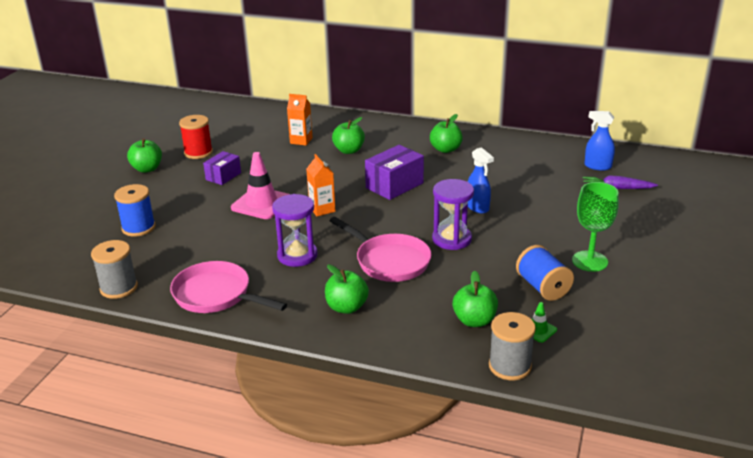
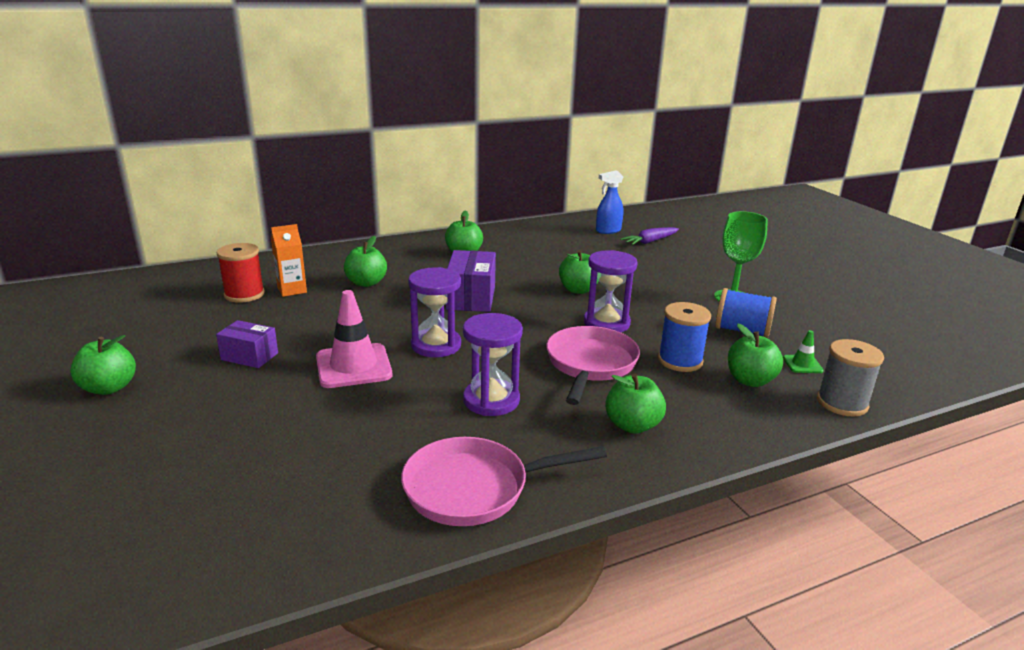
camera: 45 degrees left, 5 degrees down
(119, 288) = (318, 554): grey spool -> none
(138, 228) = (218, 463): blue spool -> blue spool (680, 361)
(198, 152) = (165, 343): red spool -> red spool (244, 294)
(223, 176) = (249, 356): purple box -> purple box turned 60 degrees counterclockwise
(322, 209) = (436, 345): orange carton -> purple hourglass
(389, 261) = (590, 364): pink pan -> pink pan turned 75 degrees counterclockwise
(477, 207) = (578, 290): blue spray bottle -> green apple

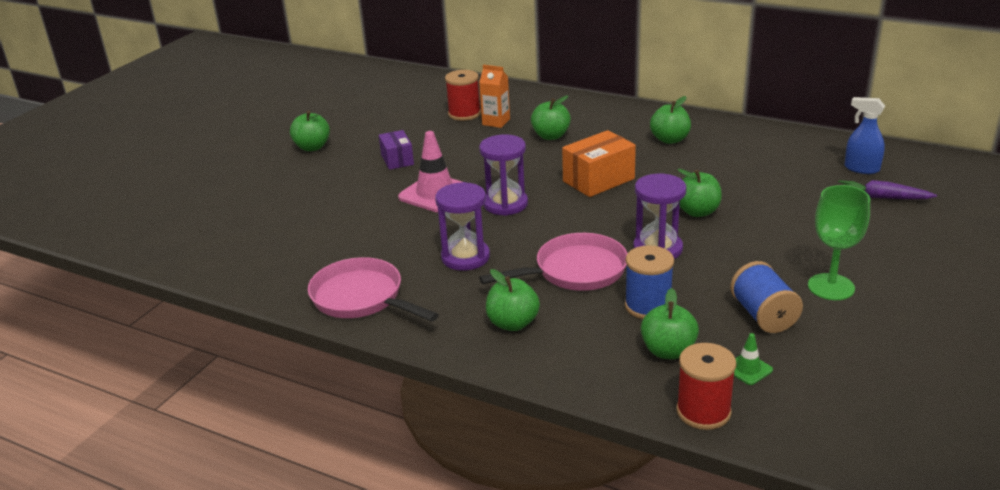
camera: 55 degrees right, 5 degrees up
(471, 298) = (598, 180): purple box -> orange box
(842, 403) = (703, 411): grey spool -> red spool

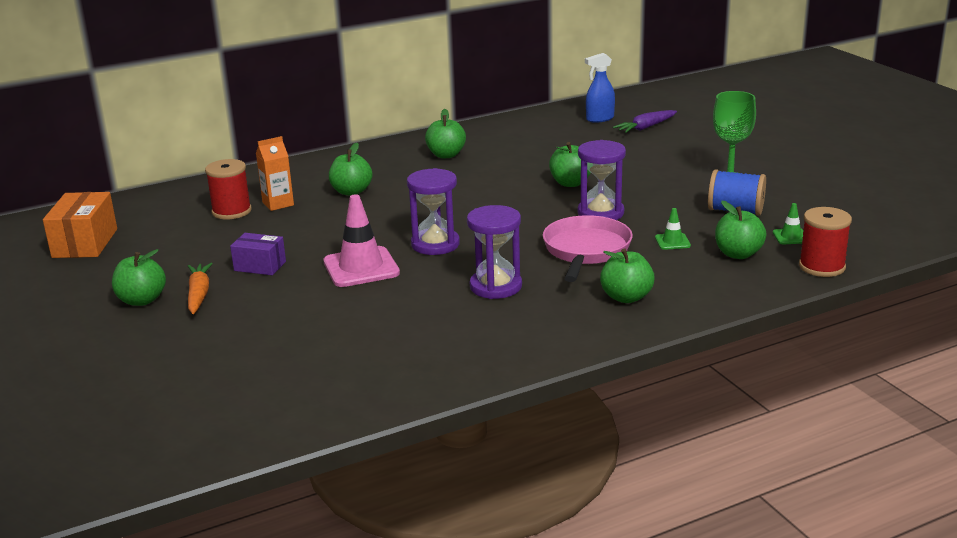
camera: 55 degrees left, 5 degrees down
(337, 160) = (199, 295): none -> orange carrot
(362, 298) = (491, 351): pink pan -> none
(598, 180) = (462, 199): orange box -> orange box (85, 243)
(648, 306) = (672, 242): blue spool -> green traffic cone

